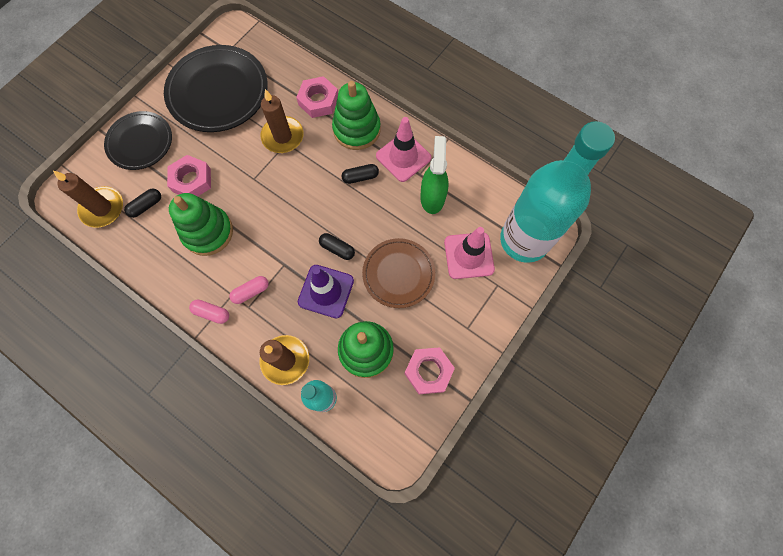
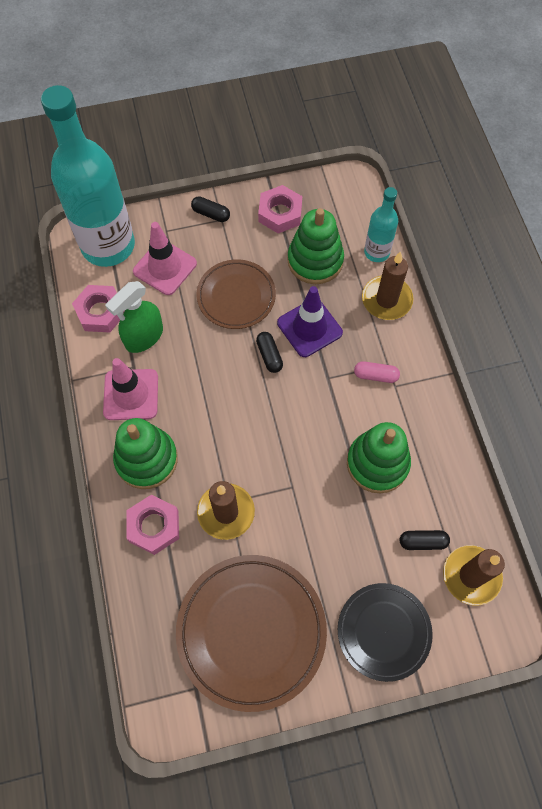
camera: 140 degrees left, 5 degrees down
(191, 180) = (356, 535): pink nut -> pink nut (100, 312)
(212, 313) = (424, 382): pink capsule -> none
(218, 92) = (251, 631): black plate -> brown plate
(360, 177) = (189, 406): black capsule -> black capsule (211, 214)

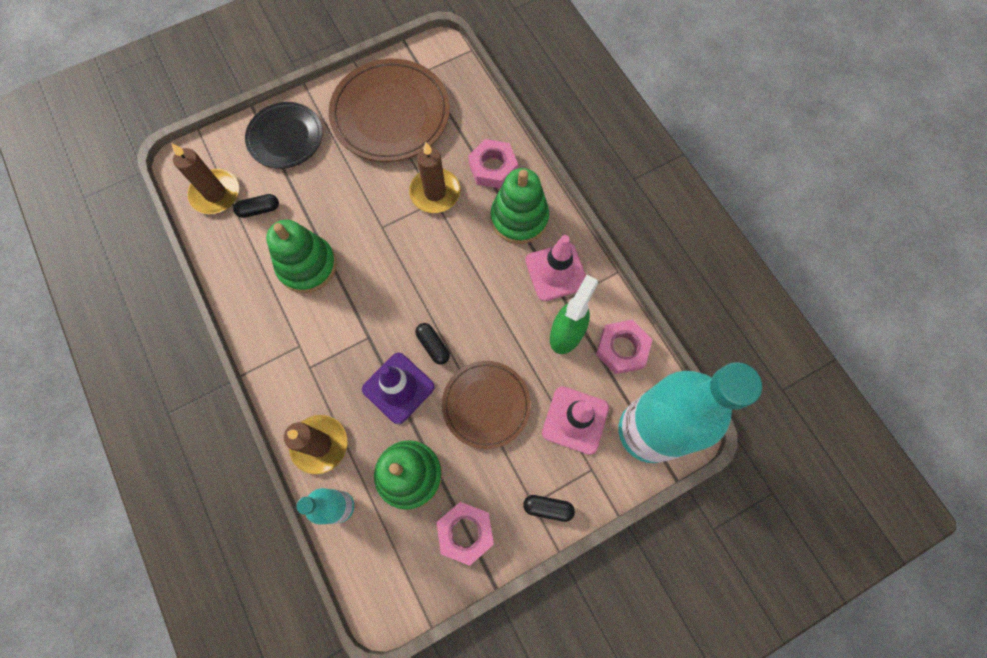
camera: 165 degrees right, 5 degrees up
(375, 375) = (320, 352): pink capsule -> none

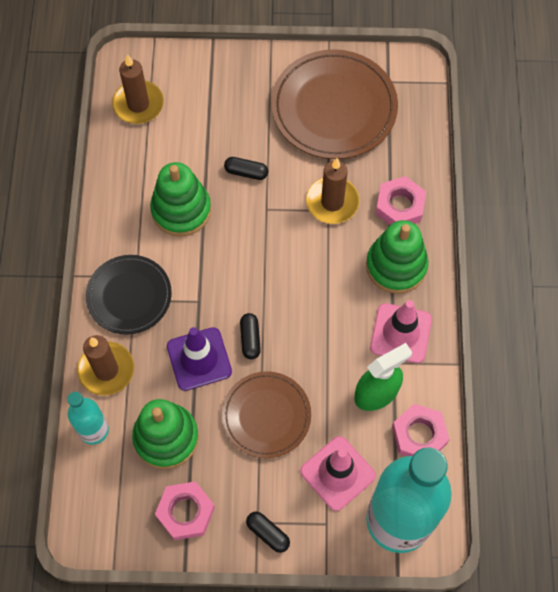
camera: 30 degrees right, 5 degrees down
(259, 210) = (167, 138): black capsule -> black capsule (246, 172)
(285, 138) = (226, 83): black plate -> black plate (129, 296)

